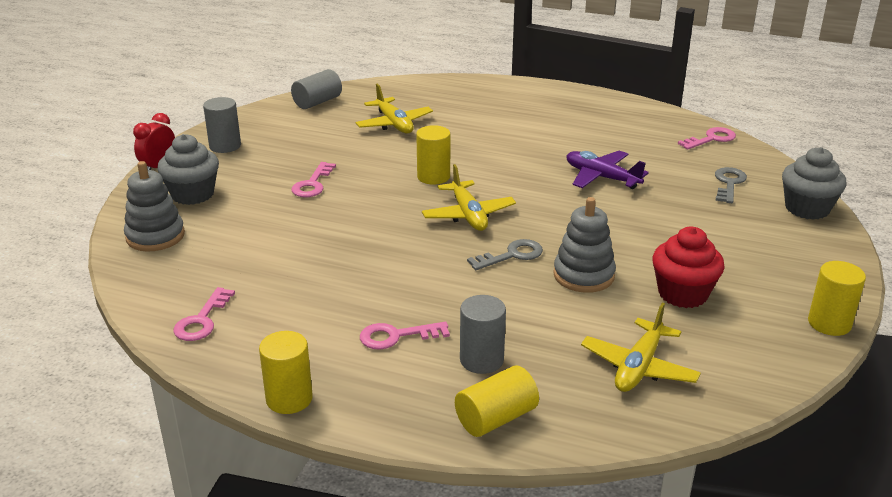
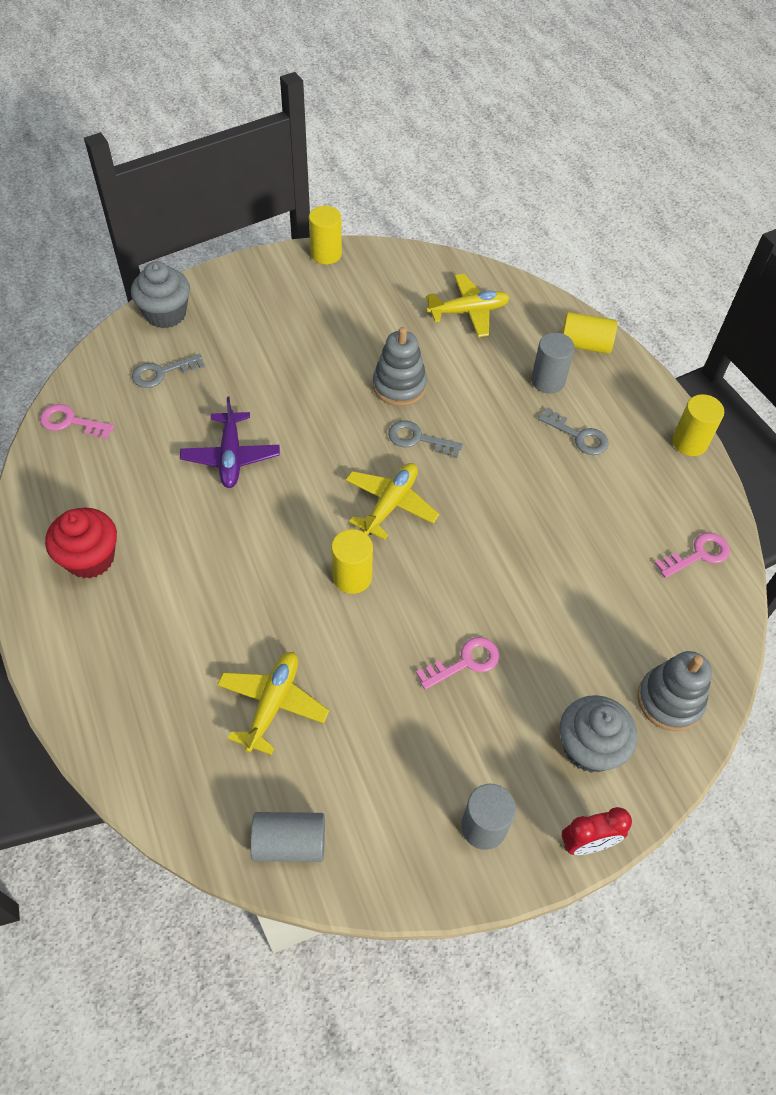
camera: 135 degrees left, 25 degrees up
(396, 336) = (578, 436): pink key -> grey key
(683, 294) = (365, 327): red cupcake -> red cupcake (90, 558)

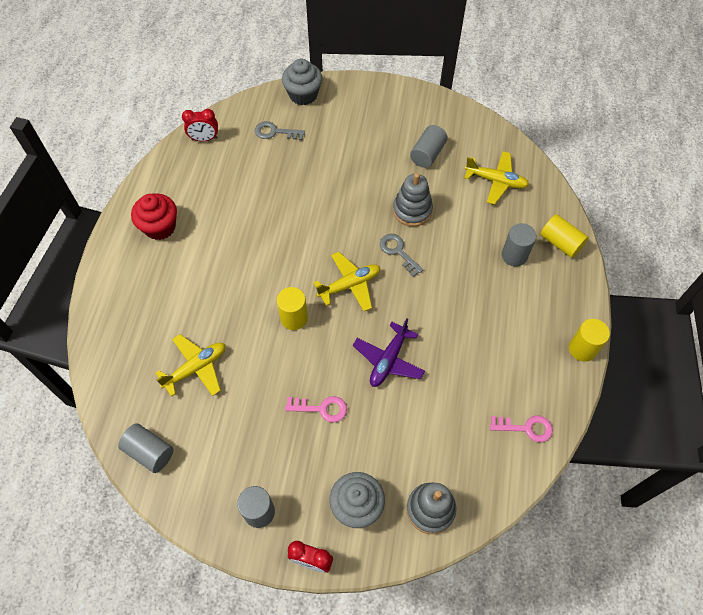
camera: 35 degrees right, 5 degrees up
(71, 422) = (204, 139): pink key -> red clock
(231, 457) = (277, 205): purple plane -> purple plane (388, 360)
(326, 254) = (430, 98): yellow cylinder -> none
(369, 316) = (427, 154): none -> grey cylinder
(578, 436) = (506, 304): grey key -> none

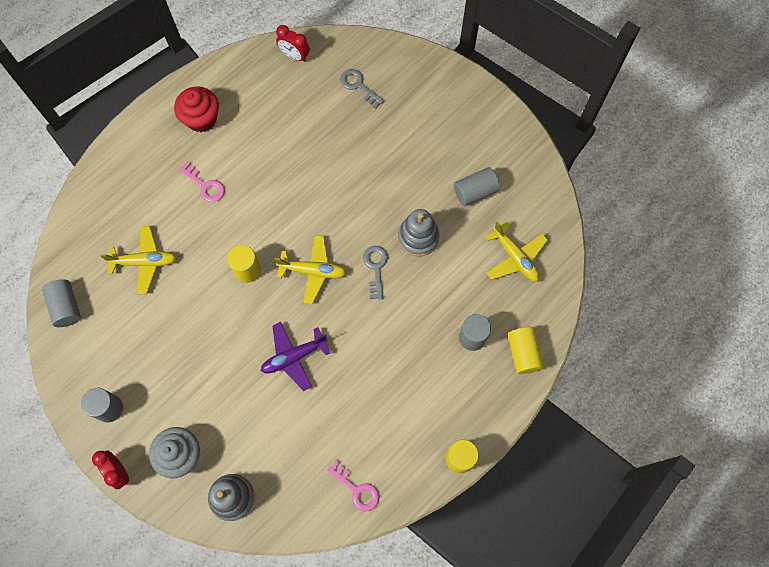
camera: 35 degrees right, 10 degrees up
(303, 95) = (411, 63): grey cupcake -> none
(321, 408) = (212, 360): pink key -> pink key (205, 185)

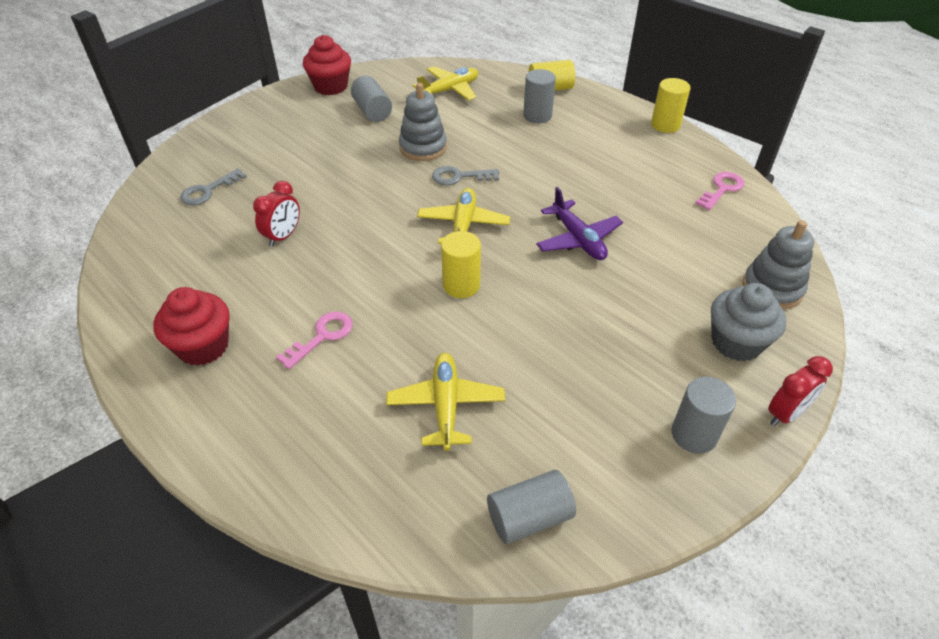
camera: 90 degrees left, 25 degrees down
(294, 56) = (135, 248): red clock -> red clock (283, 236)
(517, 152) = (331, 86): none -> red cupcake

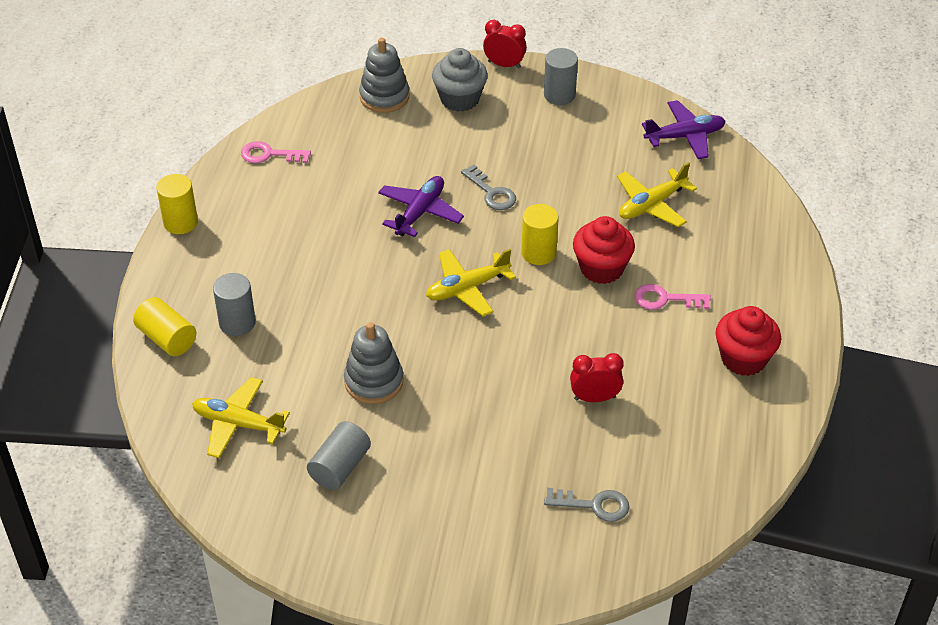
camera: 125 degrees left, 0 degrees up
(331, 86) = (318, 545): red cupcake -> red cupcake (601, 268)
(459, 177) = (399, 327): grey key -> grey key (491, 192)
(529, 517) = (685, 136): grey cylinder -> purple plane

